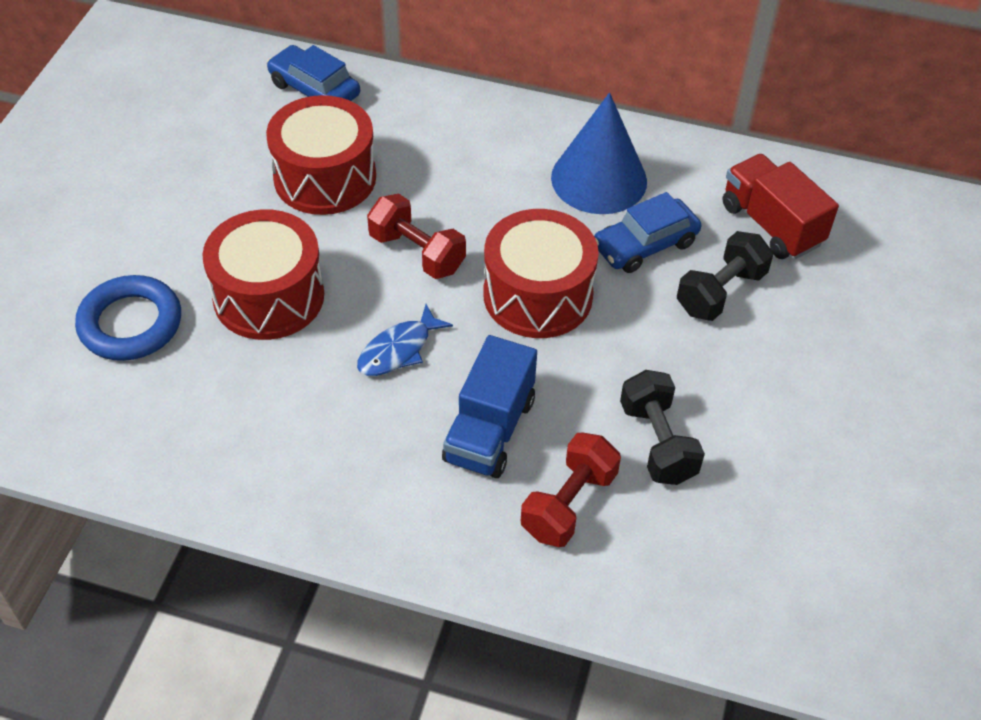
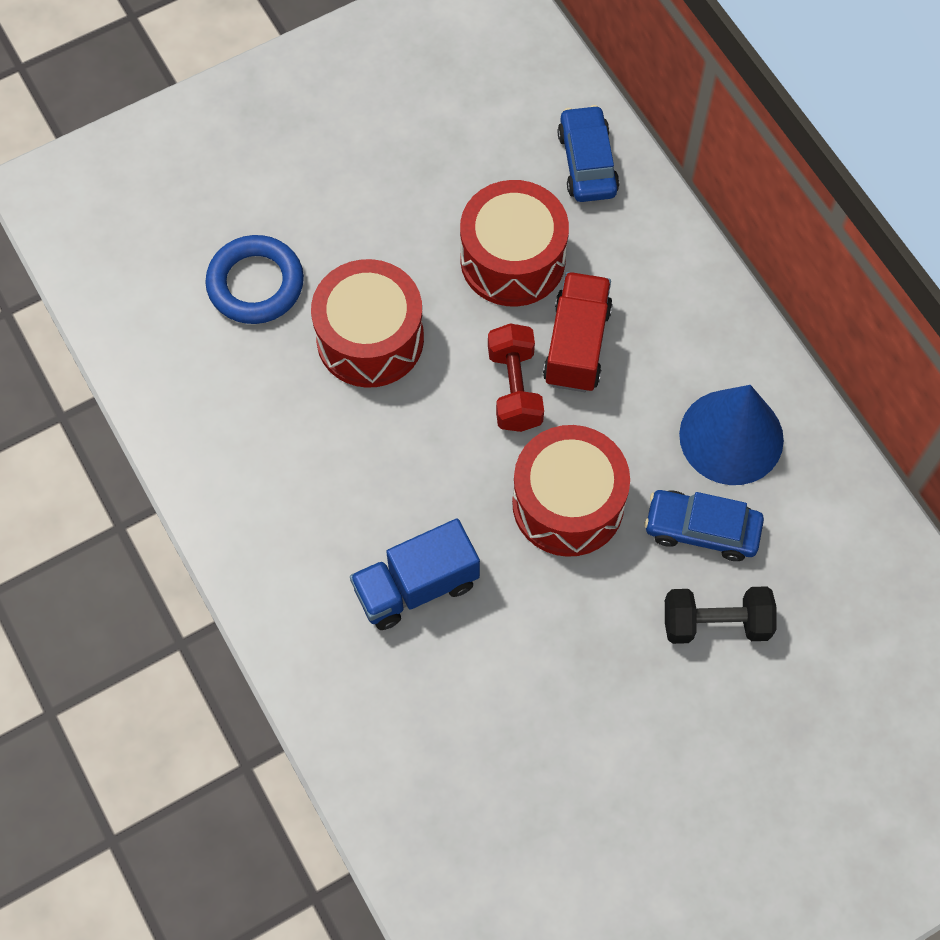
camera: 45 degrees right, 15 degrees up
(398, 350) = (418, 464): blue fish -> none
(568, 504) = (411, 693): red dumbbell -> none
(657, 442) = (525, 703): black dumbbell -> none
(771, 225) = (830, 599): red truck -> red truck (577, 345)

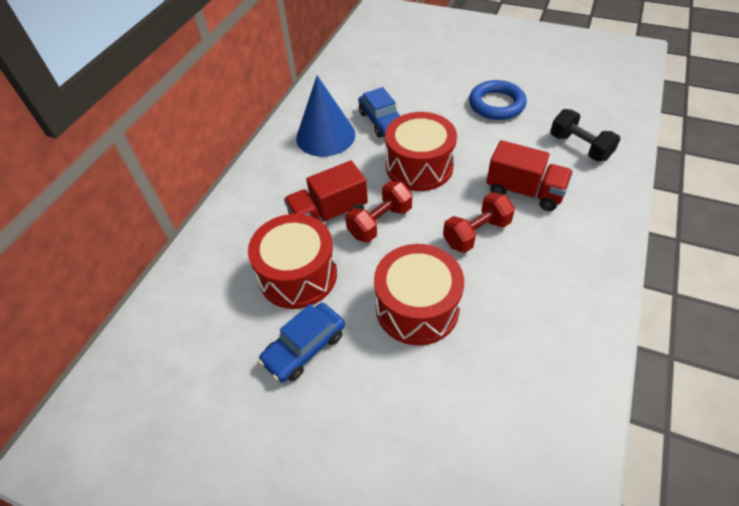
camera: 125 degrees left, 15 degrees down
(255, 284) = (445, 406): blue ring -> blue ring (496, 104)
(406, 474) = (476, 233): none -> red dumbbell
(416, 586) = (524, 191): blue truck -> red truck
(587, 162) = (195, 283): blue car -> blue car (305, 347)
(716, 623) = (418, 97): black dumbbell -> black dumbbell (579, 147)

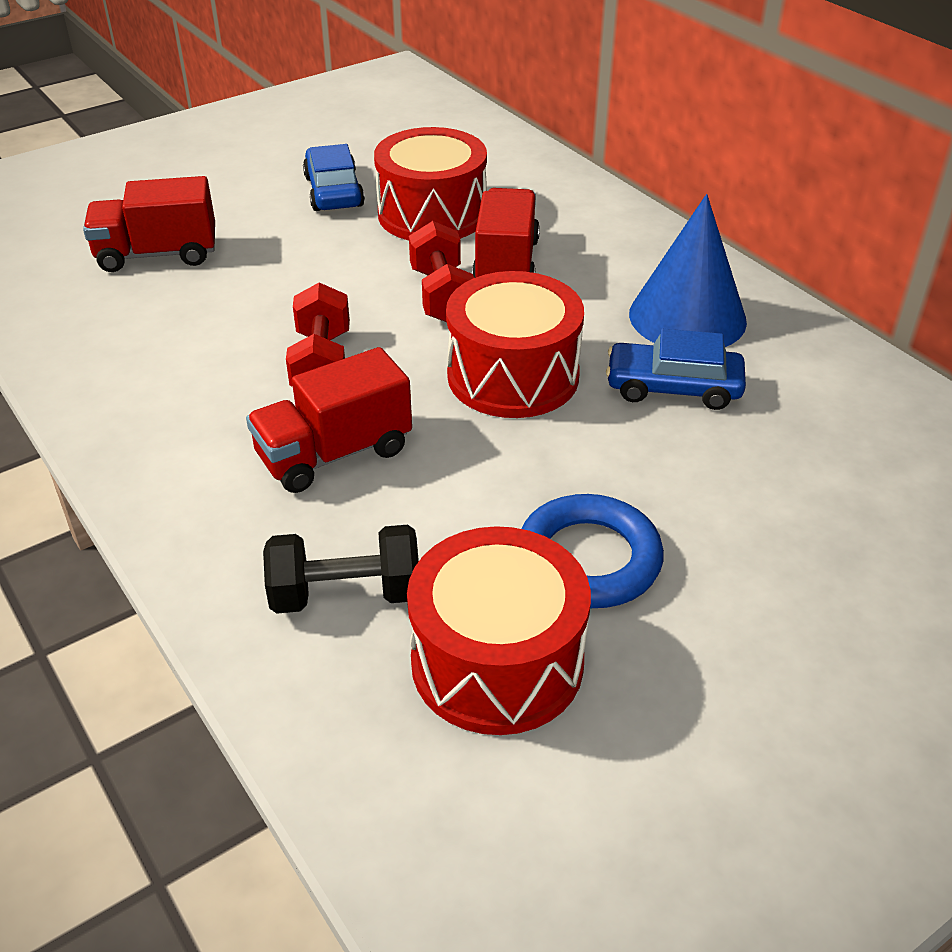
camera: 120 degrees right, 10 degrees down
(417, 307) = (282, 270): red drum -> red drum (497, 662)
(461, 393) = (157, 254): none -> red truck

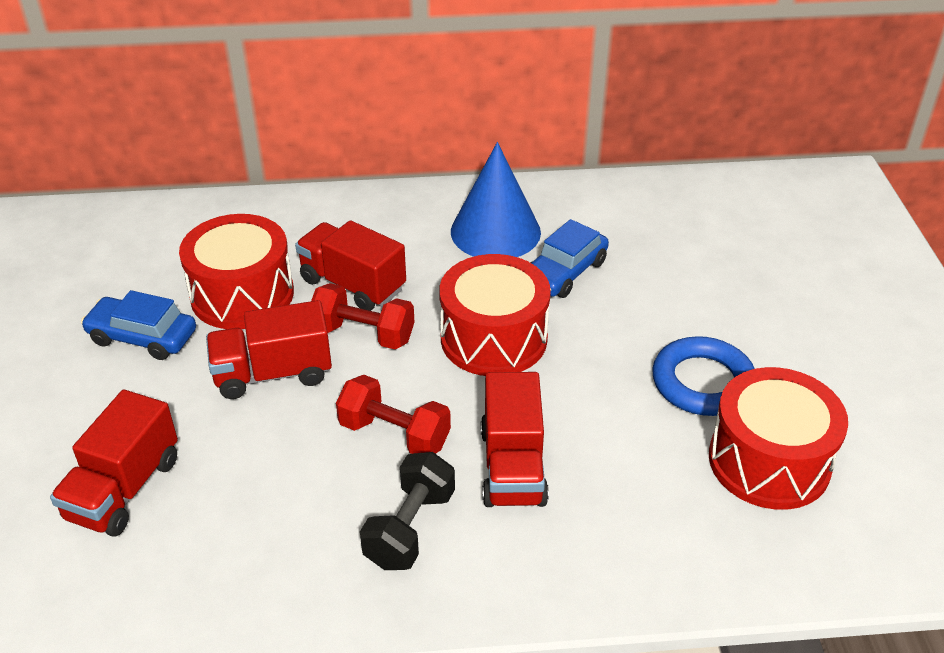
camera: 60 degrees left, 0 degrees up
(345, 269) = (273, 374): none -> red truck
(346, 594) = (668, 513): black dumbbell -> black dumbbell (410, 528)

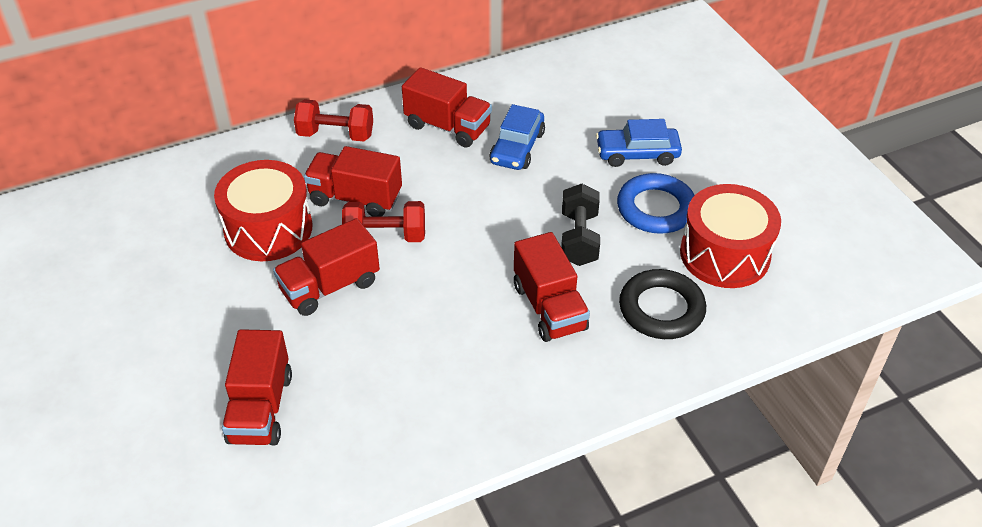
camera: 20 degrees left, 5 degrees up
(142, 337) = (203, 285): blue car -> blue car (637, 154)
(394, 434) = (450, 308): red dumbbell -> red dumbbell (336, 135)
(410, 528) = (497, 373): black dumbbell -> black dumbbell (579, 238)
(493, 338) = (488, 214): red drum -> none
(495, 231) = (447, 127): blue cone -> red truck
(654, 508) = (661, 309): none -> black ring

